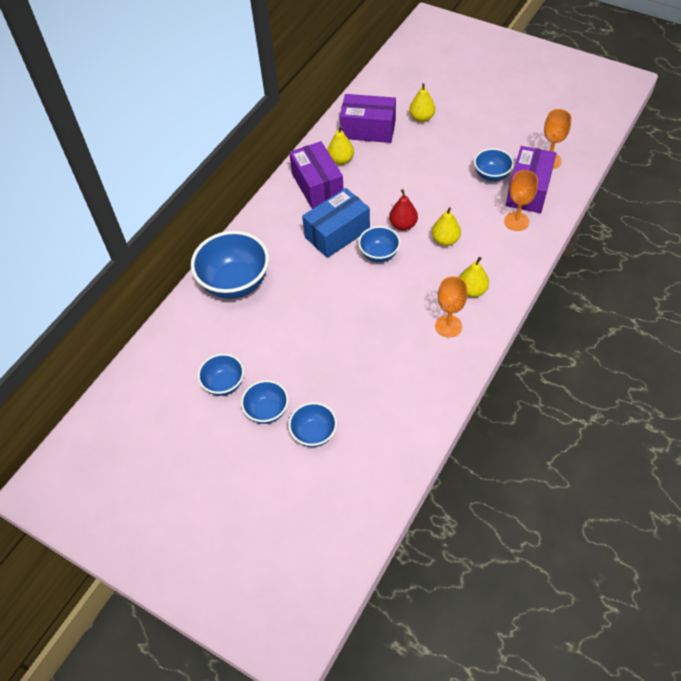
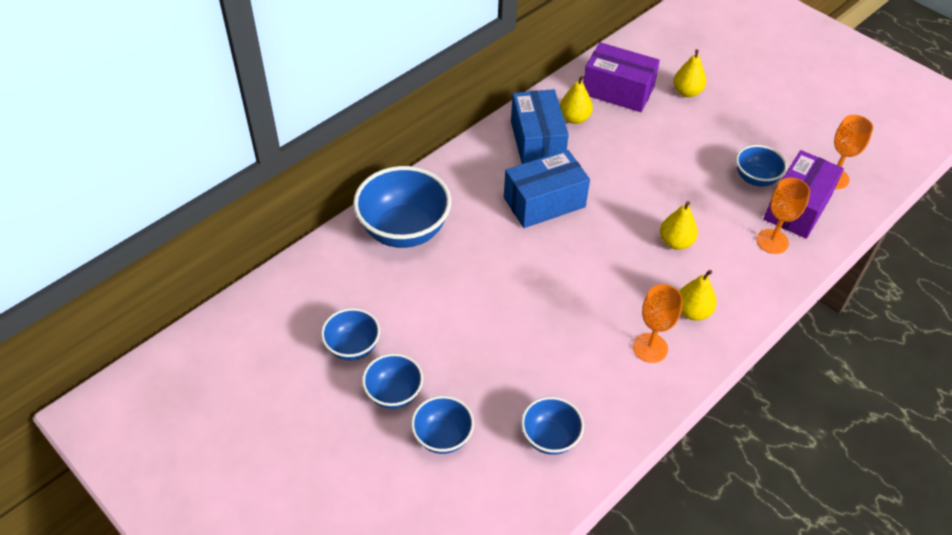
camera: 10 degrees right, 5 degrees down
(317, 186) = (537, 141): purple box -> blue box
(379, 254) = (588, 239): blue bowl -> blue bowl (550, 437)
(403, 225) = (628, 211): red pear -> none

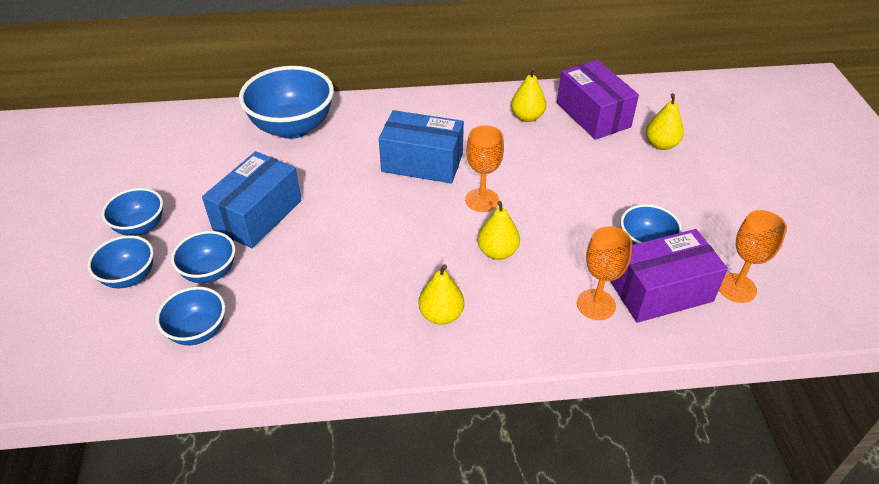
camera: 40 degrees right, 5 degrees down
(353, 347) = (158, 181): blue bowl -> blue bowl (210, 272)
(537, 141) = (473, 118): blue box -> blue box (258, 215)
(650, 348) = (365, 319): orange goblet -> orange goblet (482, 200)

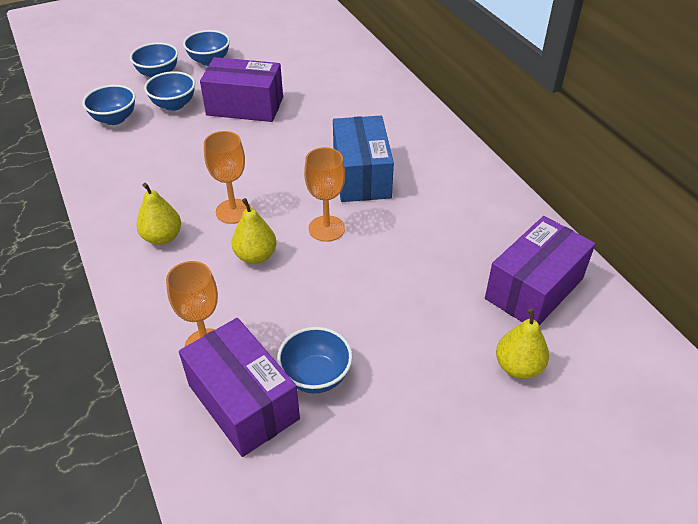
camera: 70 degrees right, 0 degrees up
(258, 215) = (245, 106): blue box -> purple box
(292, 127) = (366, 89): blue bowl -> none
(527, 117) = (488, 232): yellow pear -> none
(736, 288) = (273, 481): orange goblet -> orange goblet (233, 211)

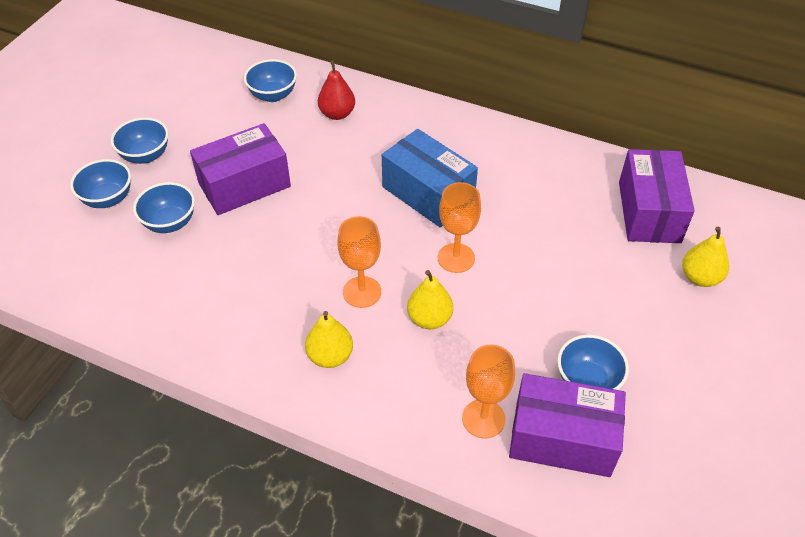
camera: 40 degrees left, 5 degrees up
(114, 119) = (125, 273): blue bowl -> blue bowl (273, 95)
(361, 93) = (337, 114): none -> red pear

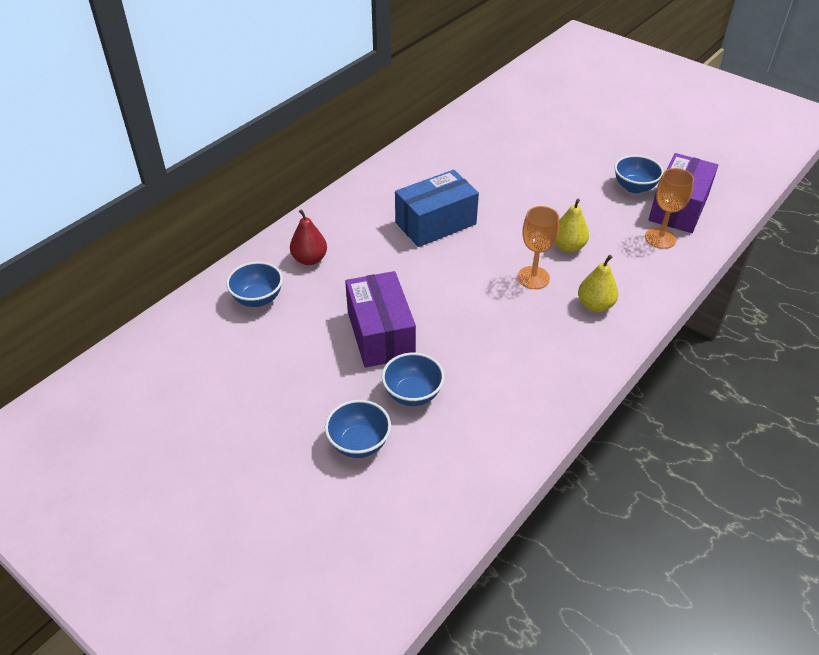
camera: 75 degrees left, 5 degrees down
(146, 155) = (304, 407): blue bowl -> none
(456, 258) = (511, 222): orange goblet -> none
(649, 212) = (492, 126): purple box -> none
(700, 277) = (557, 122): yellow pear -> none

